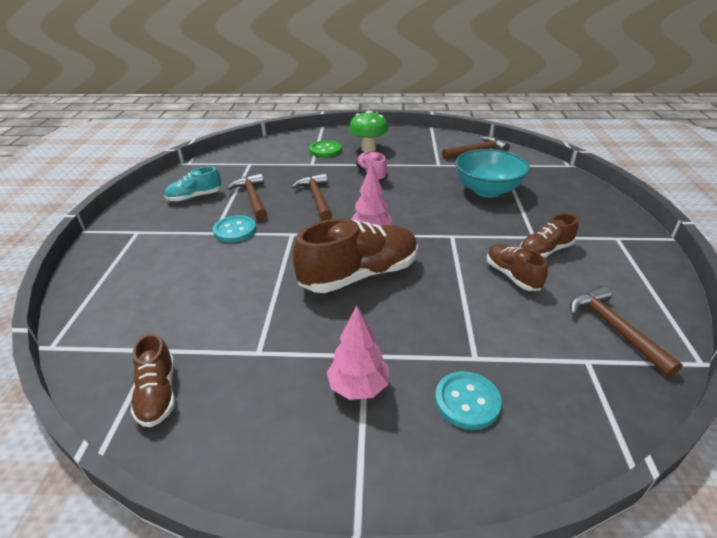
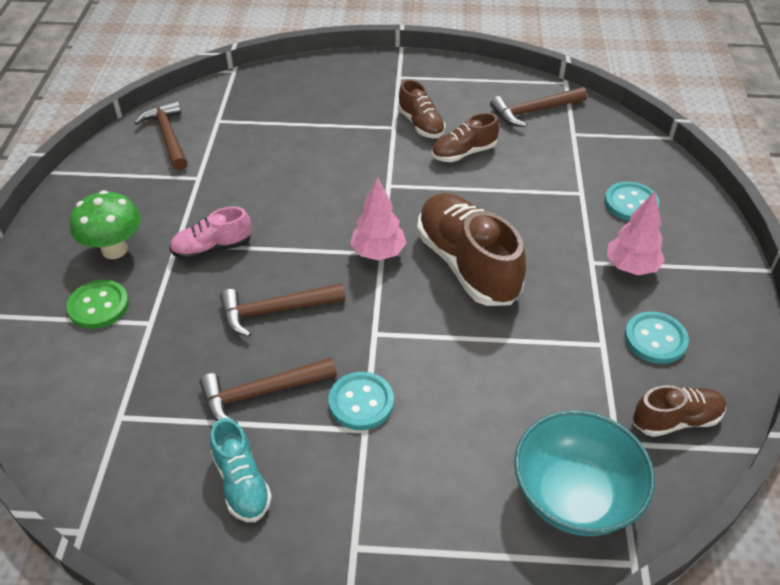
camera: 90 degrees left, 10 degrees up
(256, 393) = (655, 339): none -> turquoise button
(487, 190) = (285, 143): turquoise bowl -> turquoise bowl (574, 496)

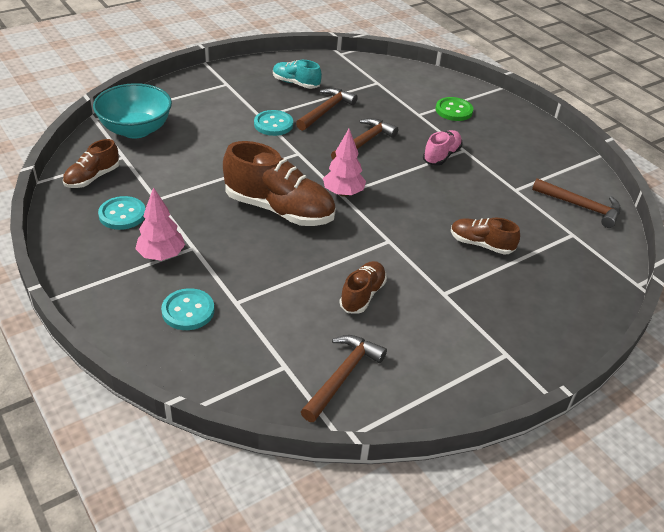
camera: 140 degrees right, 5 degrees down
(114, 250) = (490, 134): green mushroom -> none
(421, 124) = (425, 307): brown shoe -> brown shoe (481, 244)

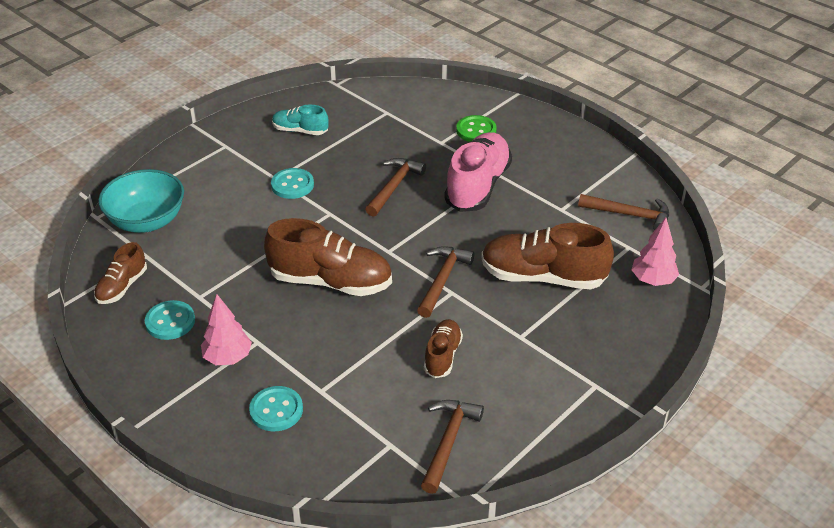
camera: 10 degrees left, 0 degrees up
(326, 110) = (343, 157): brown hammer -> brown hammer (442, 280)
(343, 193) = (390, 249): pink tree -> pink tree (653, 280)
(441, 156) = (477, 186): pink shoe -> pink shoe, size x1.84
(481, 244) = (543, 277): brown shoe -> brown shoe, size x1.84

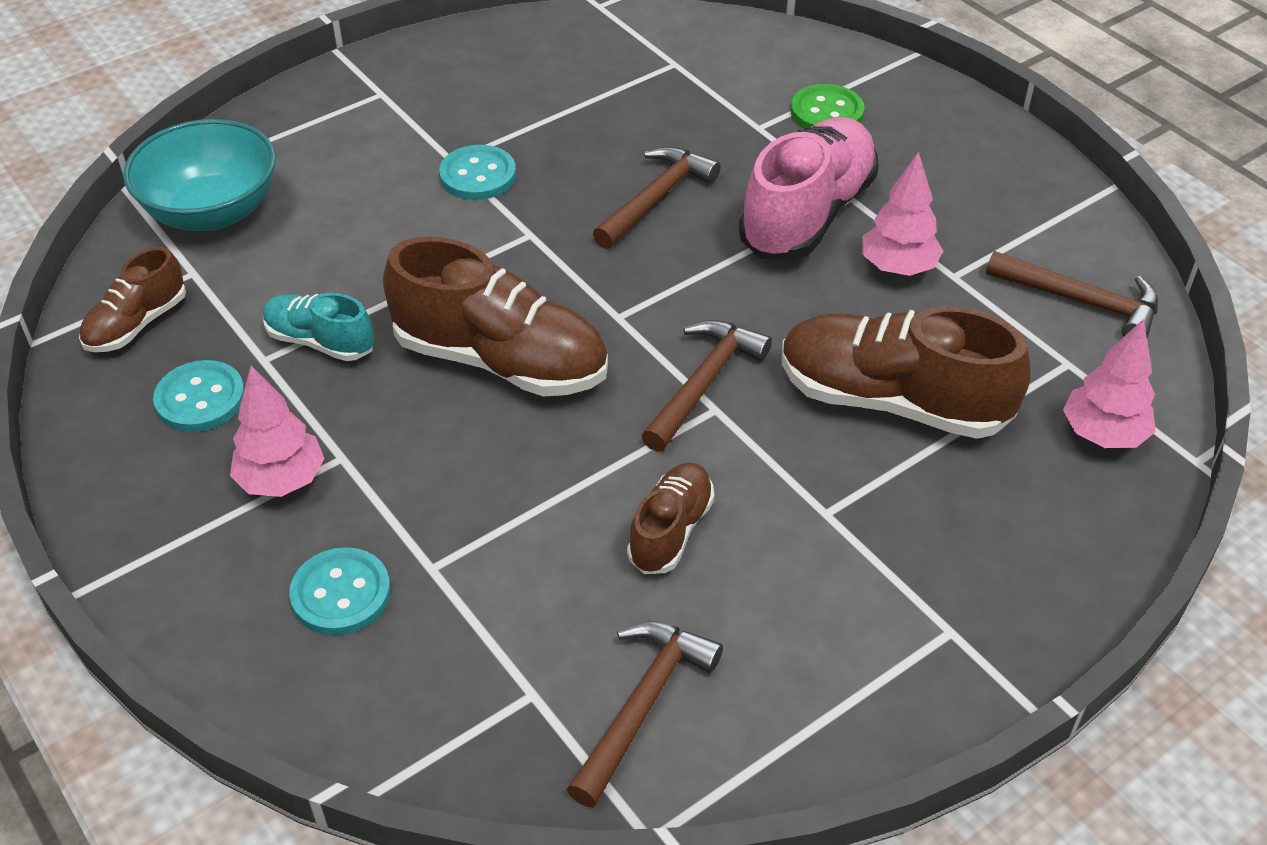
camera: 10 degrees right, 5 degrees up
(300, 131) = (516, 80): turquoise shoe -> turquoise shoe (320, 342)
(531, 208) = (897, 267): none -> pink tree

